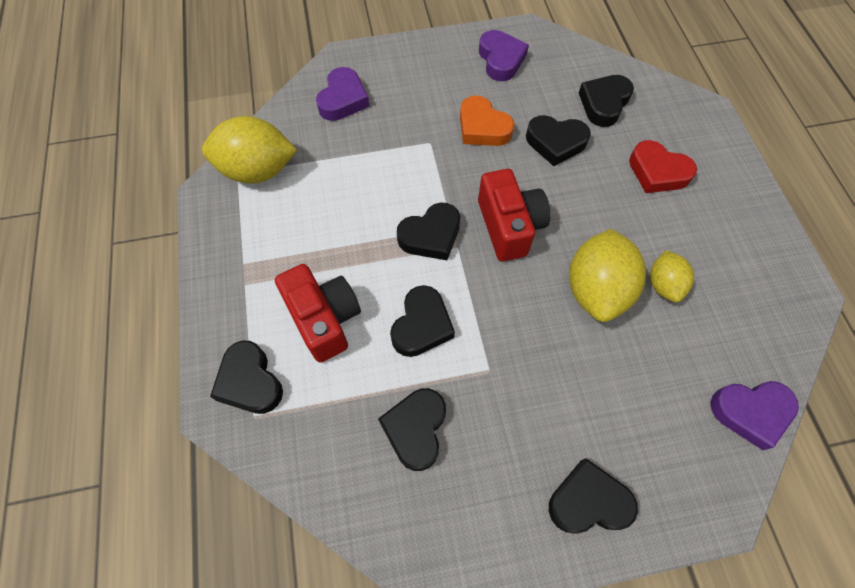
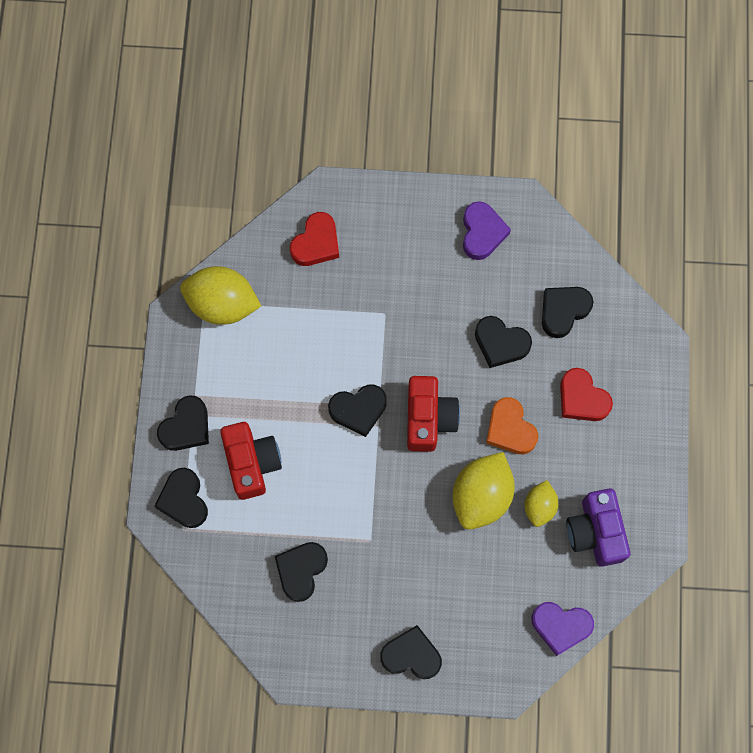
camera: 15 degrees right, 10 degrees up
(343, 99) = (316, 243): purple heart -> red heart
(422, 325) = (328, 489): black heart -> black heart (186, 427)
(482, 127) = (438, 309): orange heart -> orange heart (510, 429)
(735, 296) = (595, 532): none -> purple camera

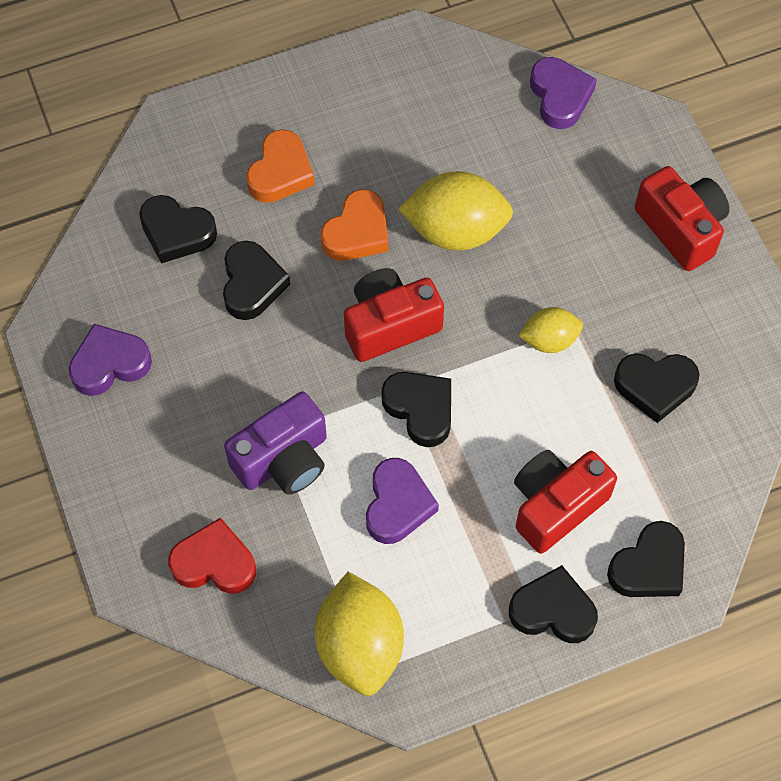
camera: 115 degrees left, 10 degrees down
(300, 366) = (397, 505): none -> purple heart
(411, 655) = (681, 228): black heart -> red camera
(539, 506) = (435, 167): yellow lemon -> yellow lemon (549, 340)
(582, 398) = (280, 172): red heart -> orange heart
(595, 532) = (434, 102): purple camera -> purple camera (283, 459)

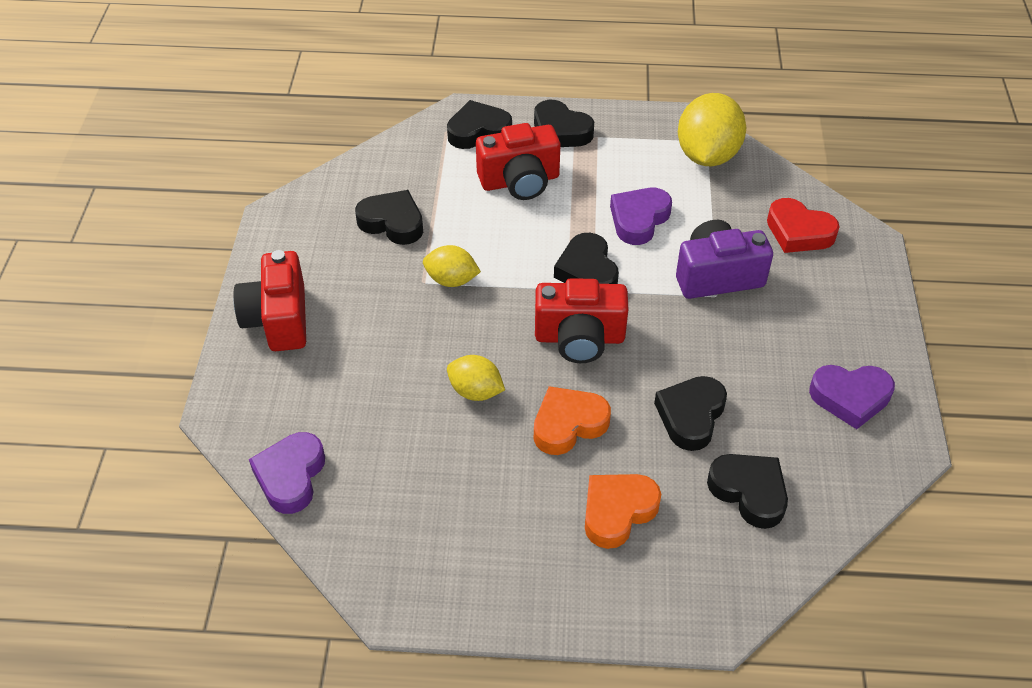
camera: 155 degrees left, 15 degrees down
(455, 230) = (475, 391): yellow lemon -> yellow lemon, size x0.56

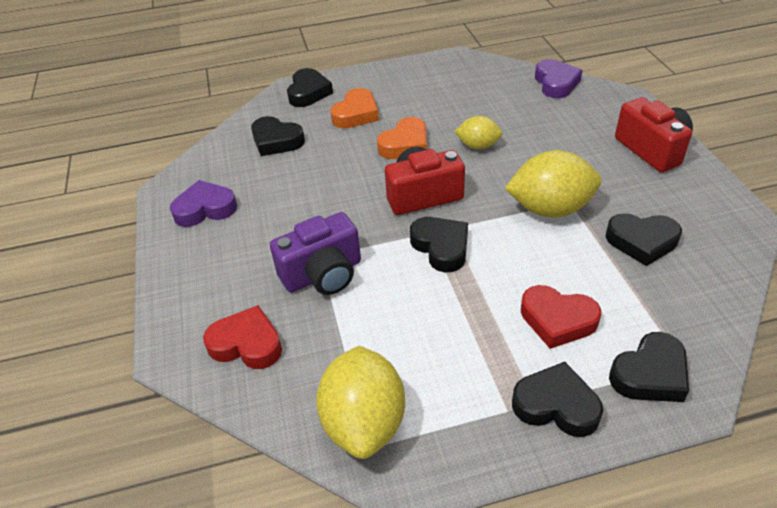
camera: 165 degrees right, 5 degrees down
(451, 280) = (550, 209): yellow lemon -> yellow lemon, size x1.77
(520, 181) = (557, 320): red camera -> red heart
(639, 219) = (414, 311): purple heart -> none
(691, 416) = (323, 169): black heart -> black heart (308, 92)

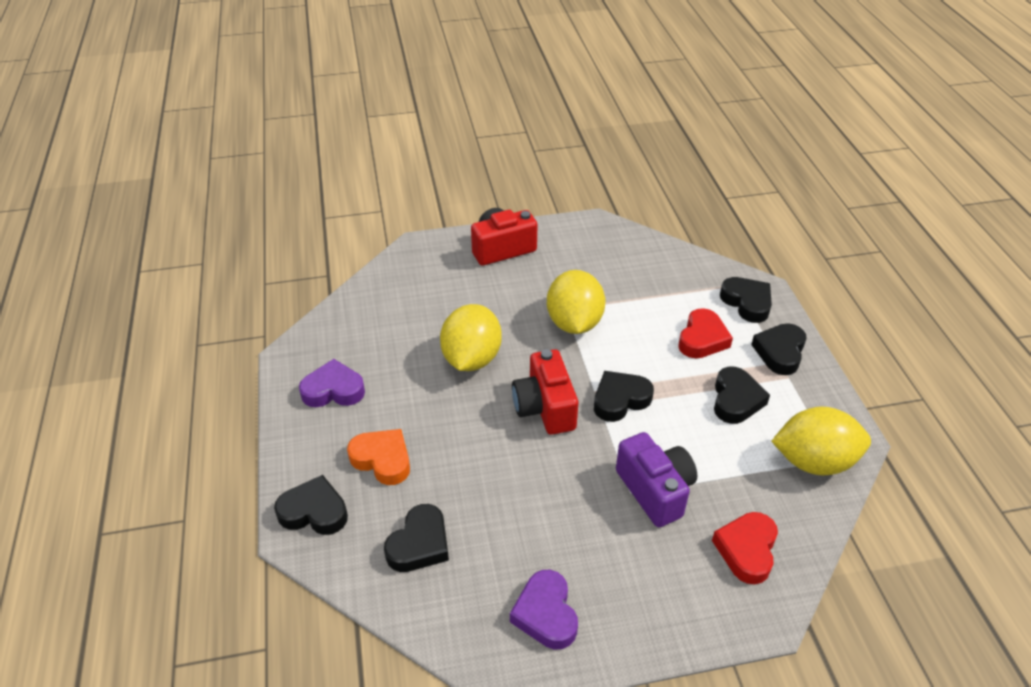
camera: 90 degrees left, 0 degrees up
(405, 144) = (456, 416): orange heart -> none
(478, 146) = (471, 358): yellow lemon -> yellow lemon, size x1.77
(556, 83) = (376, 287): purple heart -> purple heart (333, 390)
(641, 242) = (618, 279): black heart -> black heart (736, 400)

